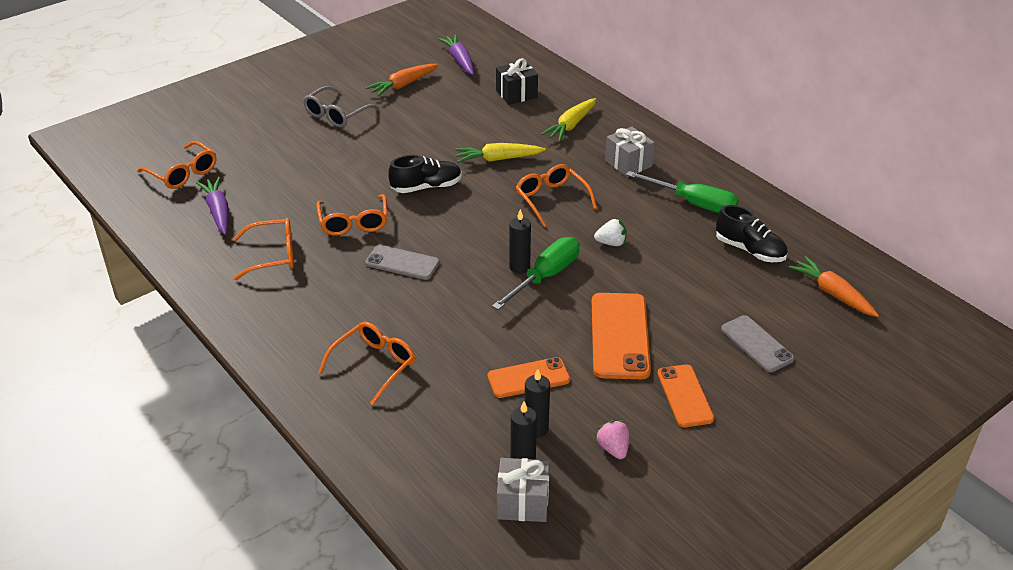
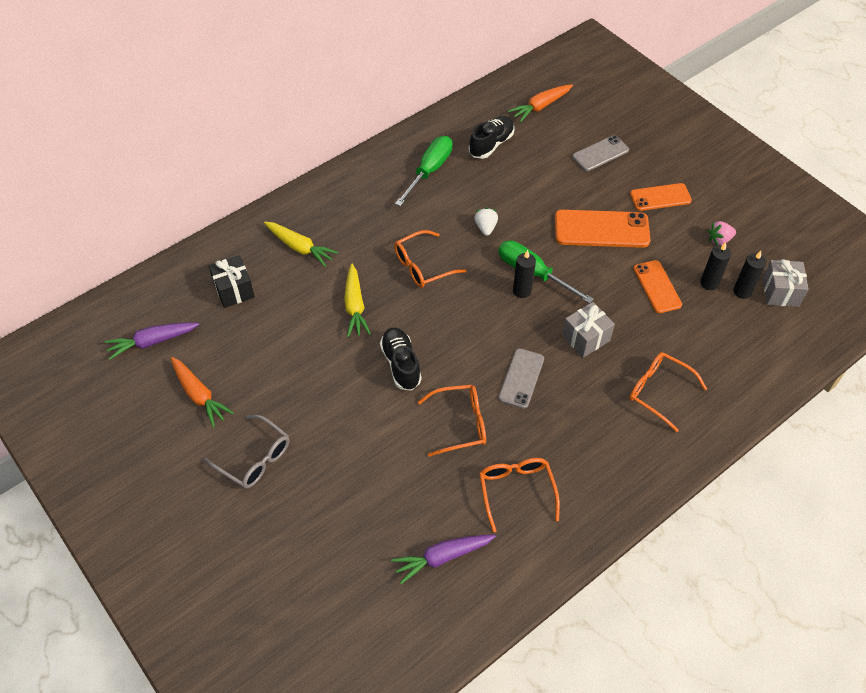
camera: 90 degrees left, 15 degrees up
(183, 173) = (367, 611): orange glasses -> none
(628, 163) = (367, 209): grey gift -> grey gift (585, 338)

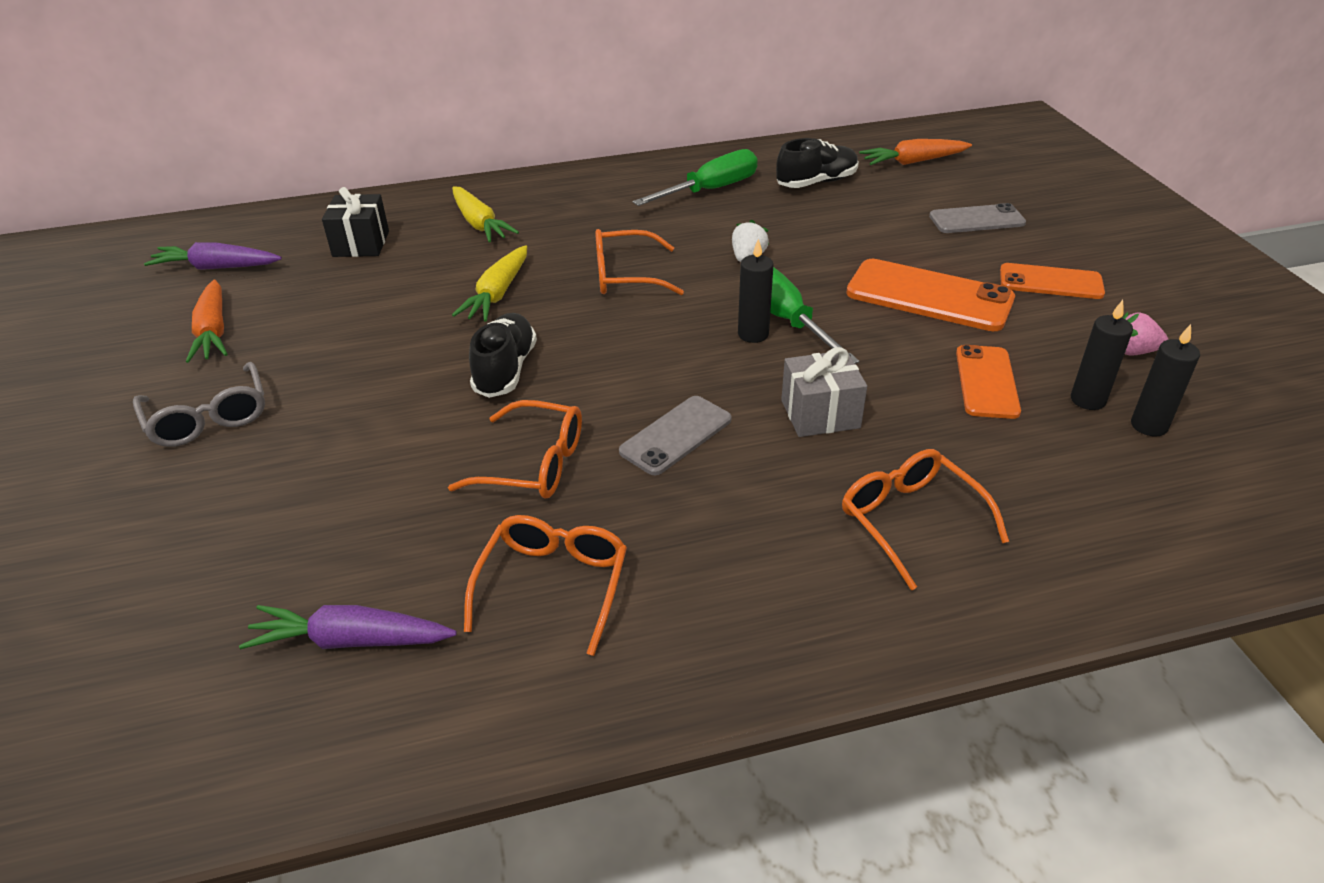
camera: 25 degrees right, 15 degrees down
(780, 292) = (1228, 444): grey gift -> none

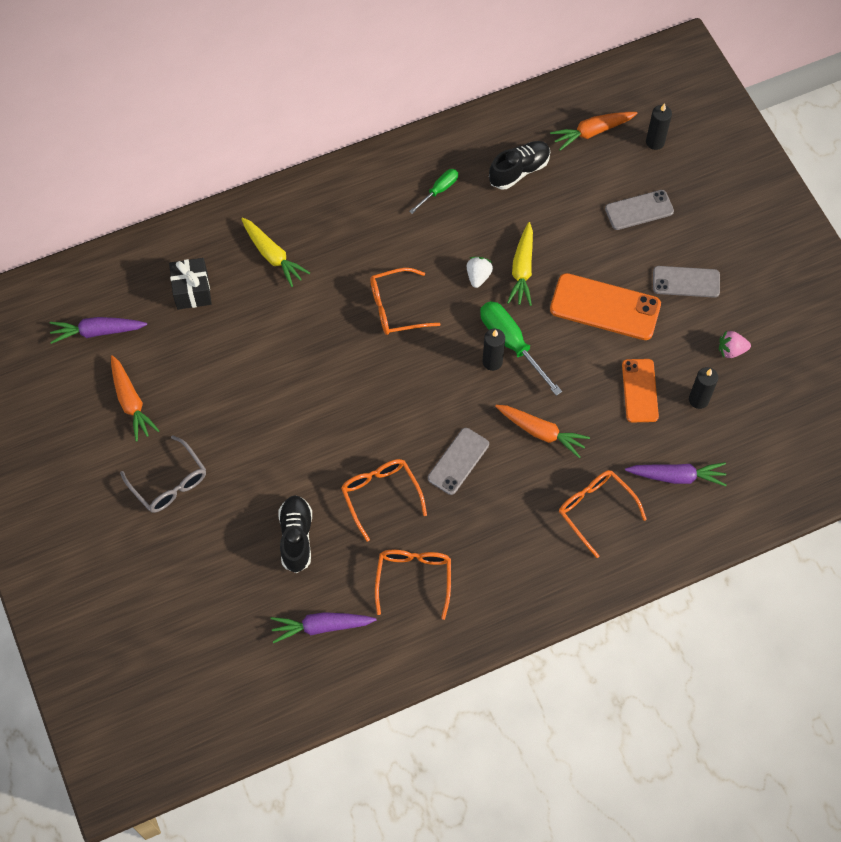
camera: 10 degrees left, 25 degrees up
(497, 294) = (312, 338): yellow carrot -> yellow carrot (522, 269)
(505, 370) = (340, 416): black shoe -> black shoe (296, 537)
(534, 464) = (380, 495): orange glasses -> orange glasses turned 120 degrees counterclockwise
(710, 190) = (439, 190): green screwdriver -> green screwdriver, size x0.57
(820, 414) = (541, 432): grey gift -> orange carrot
(1050, 282) = (686, 282): orange phone -> grey phone
(1060, 490) = (676, 476): none -> purple carrot
(1149, 425) = (731, 418): black candle -> black candle (655, 142)

